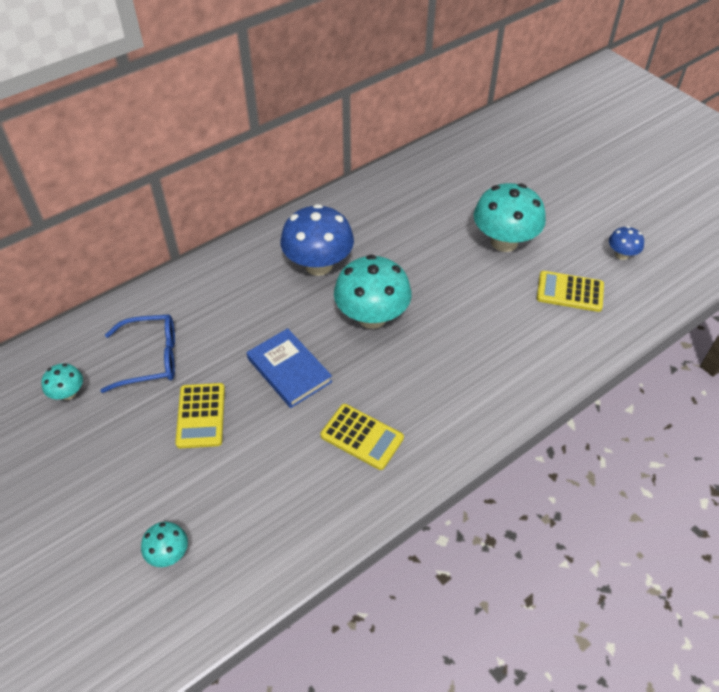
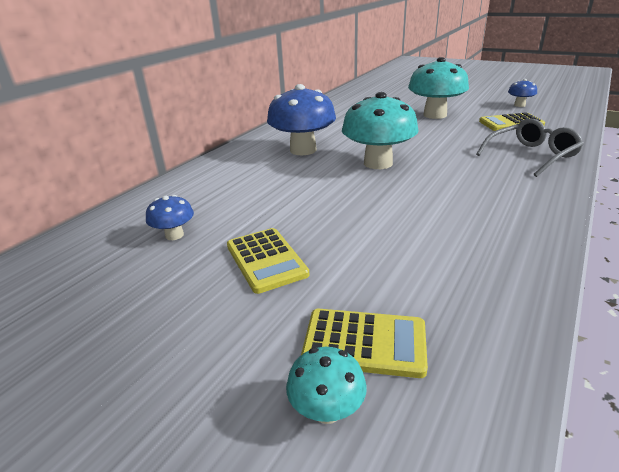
camera: 20 degrees left, 20 degrees down
(68, 393) = (78, 287): turquoise mushroom -> none
(150, 358) = (174, 235): blue glasses -> blue mushroom
(289, 370) = (334, 207): blue book -> none
(362, 437) = (454, 228): yellow calculator -> yellow calculator (364, 343)
(527, 361) = (531, 156): none -> grey glasses

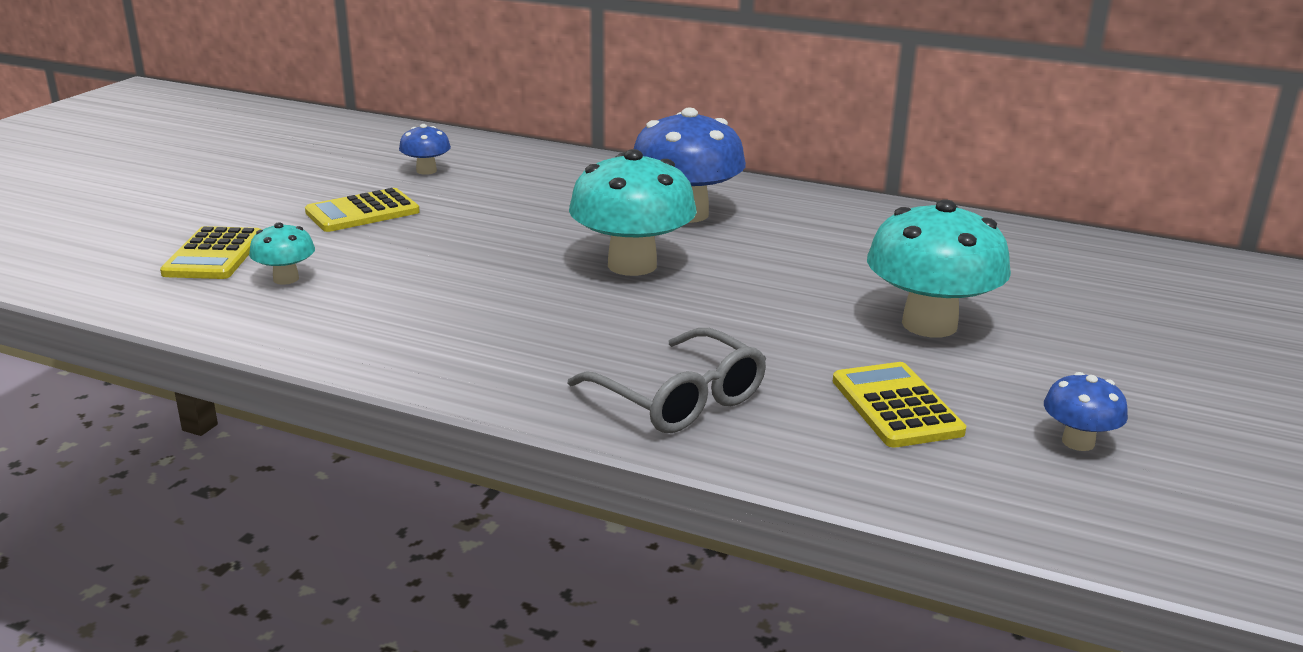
camera: 80 degrees right, 5 degrees down
(327, 410) = (150, 243): turquoise mushroom -> turquoise mushroom (286, 279)

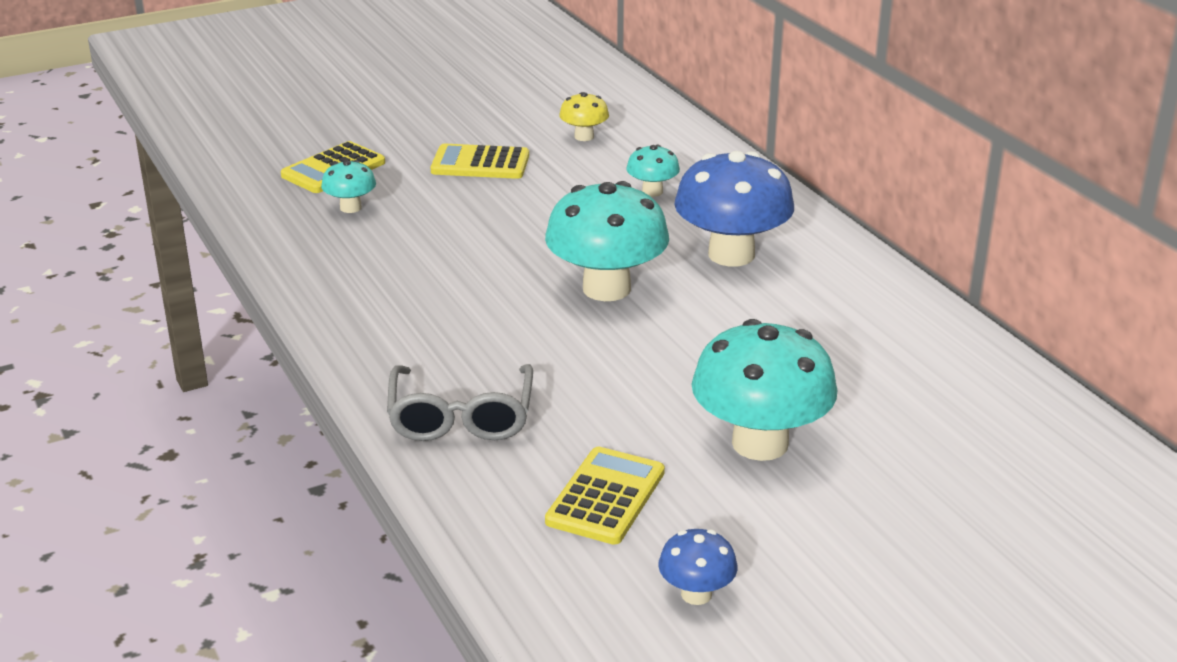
camera: 40 degrees right, 5 degrees up
(426, 171) = (584, 137): blue mushroom -> yellow mushroom
(551, 191) = (652, 191): none -> turquoise mushroom

